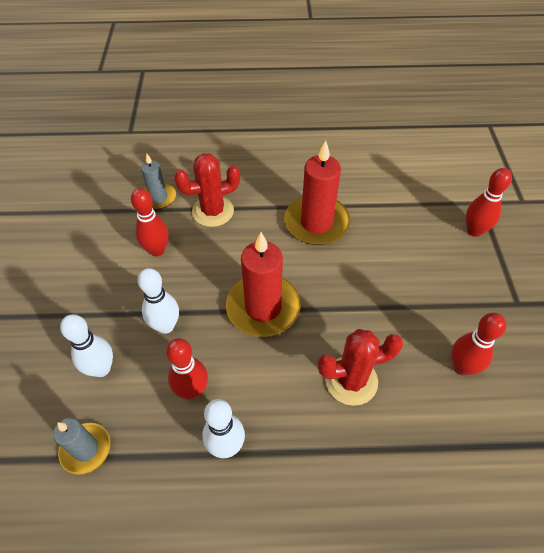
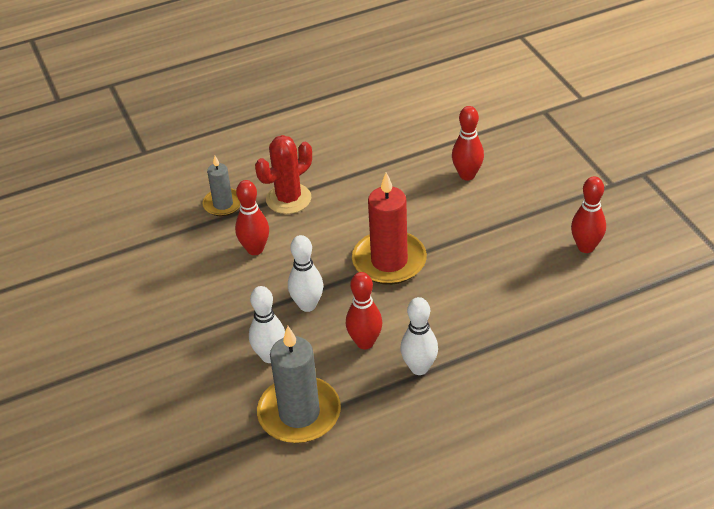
camera: 20 degrees left, 10 degrees down
(86, 449) = (299, 413): grey candle -> grey candle, size x1.73
(316, 223) = (398, 177): red candle -> none
(351, 380) = (498, 288): red cactus -> none
(474, 231) = (549, 138): red bowling pin -> red bowling pin (467, 175)

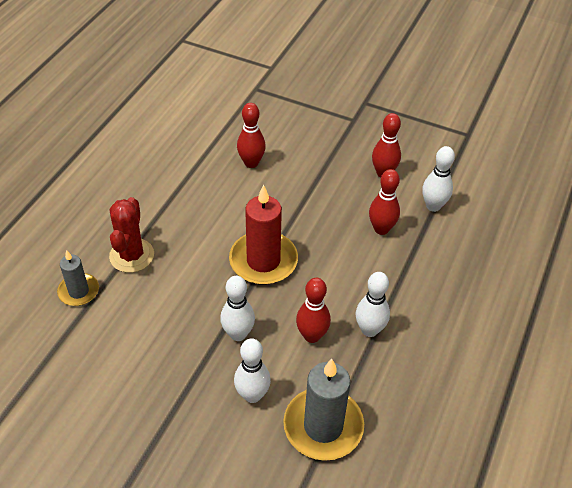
camera: 45 degrees left, 5 degrees up
(255, 249) = (147, 314): red bowling pin -> red bowling pin (381, 229)
(603, 302) = (433, 206): none -> white bowling pin

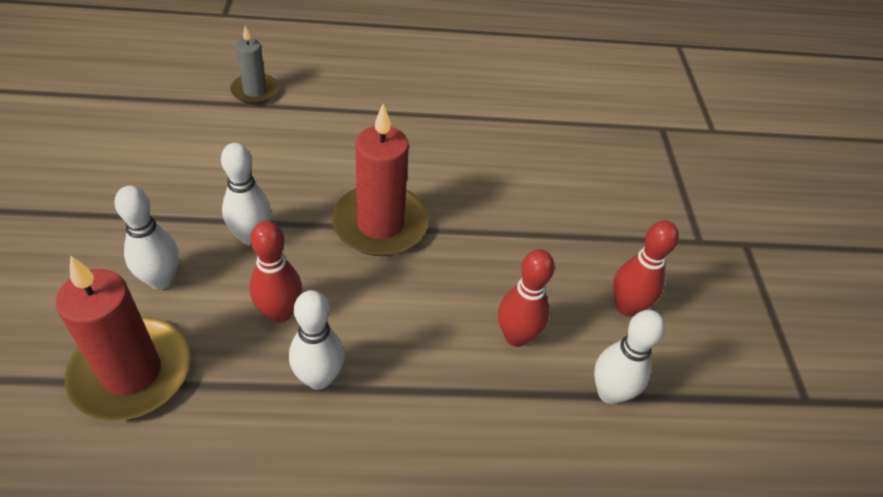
camera: 60 degrees right, 0 degrees up
(132, 255) = (324, 112): red cactus -> none
(251, 163) = (533, 163): red bowling pin -> none
(323, 426) = (132, 372): grey candle -> red candle

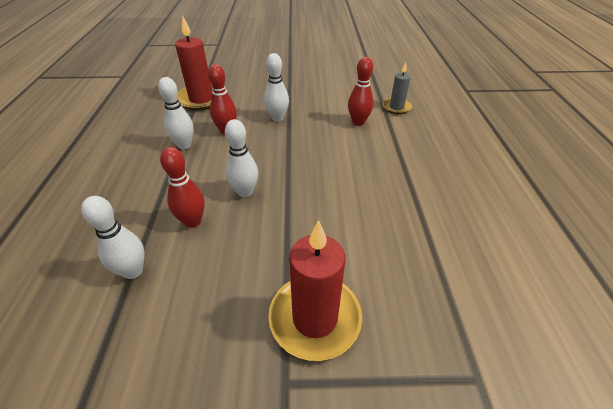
camera: 95 degrees right, 5 degrees down
(161, 280) = (250, 99): white bowling pin -> white bowling pin (245, 192)
(380, 224) = (290, 160): red candle -> red candle (315, 318)
(626, 307) = (207, 294): red bowling pin -> red bowling pin (358, 122)

